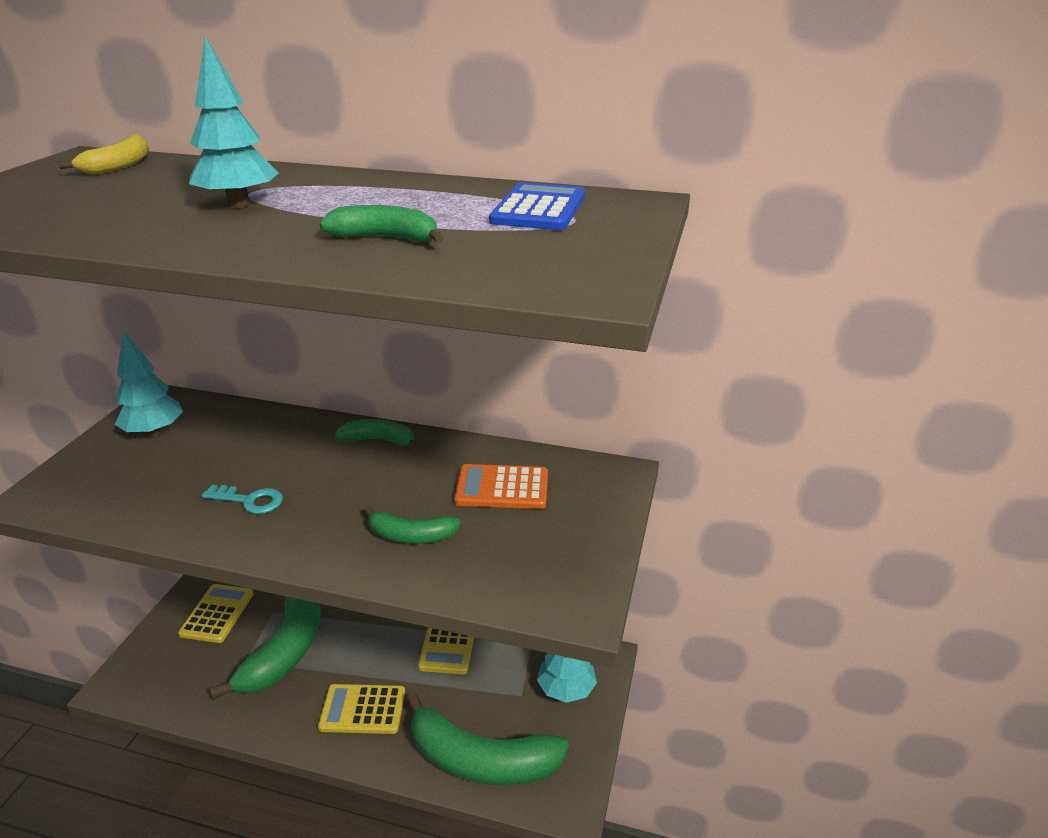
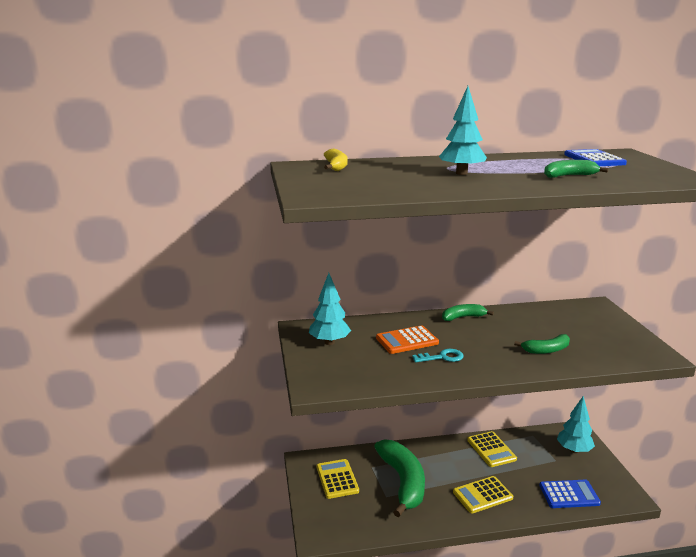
camera: 25 degrees left, 10 degrees down
(481, 760) = (569, 494): green banana -> blue calculator
(502, 488) = (556, 322): orange calculator -> orange calculator (407, 340)

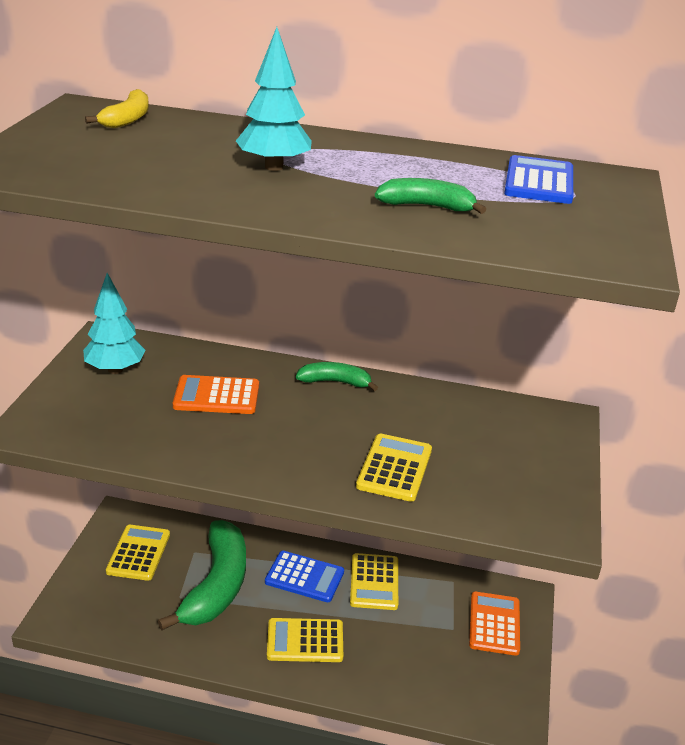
camera: 20 degrees right, 10 degrees up
(442, 357) = (234, 435): turquoise key -> none
(546, 350) = (394, 468): green banana -> yellow calculator
(569, 494) = (427, 684): blue calculator -> blue calculator (304, 577)
(574, 450) = (494, 624): turquoise tree -> orange calculator

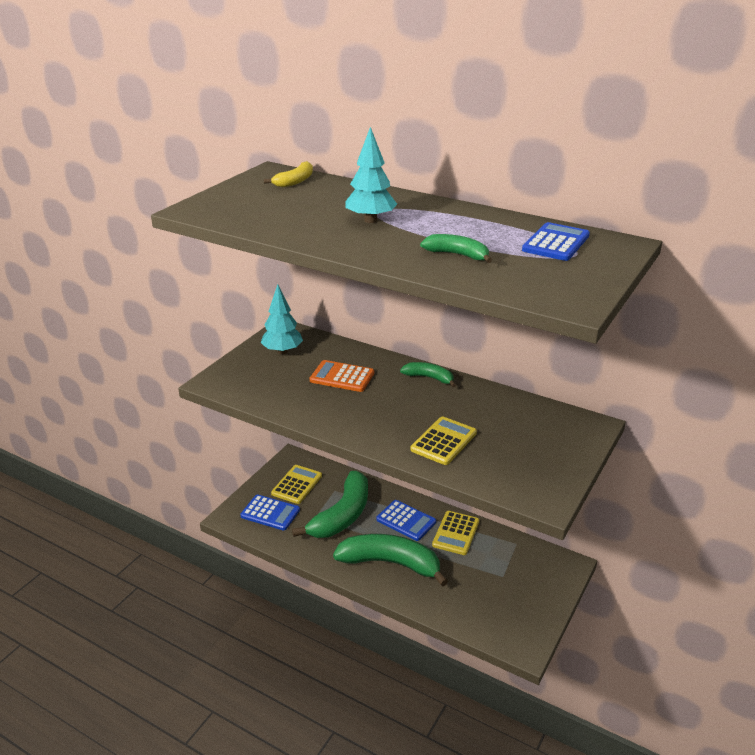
camera: 20 degrees right, 0 degrees up
(113, 601) = (270, 513): none -> blue calculator
(305, 641) = (390, 563): yellow calculator -> green banana
(494, 624) = (536, 579): orange calculator -> none

